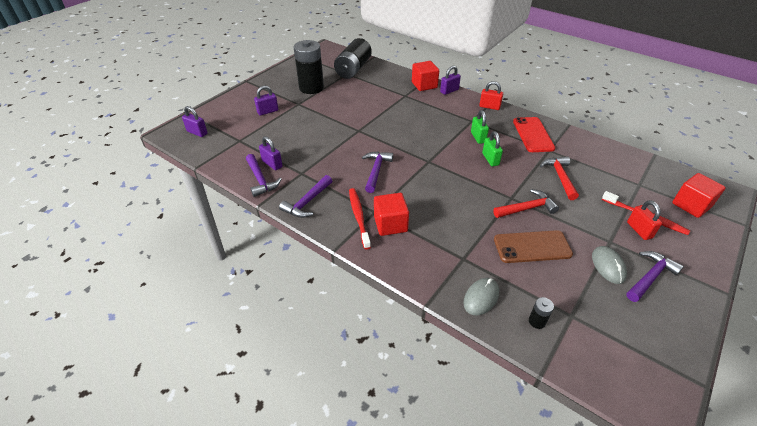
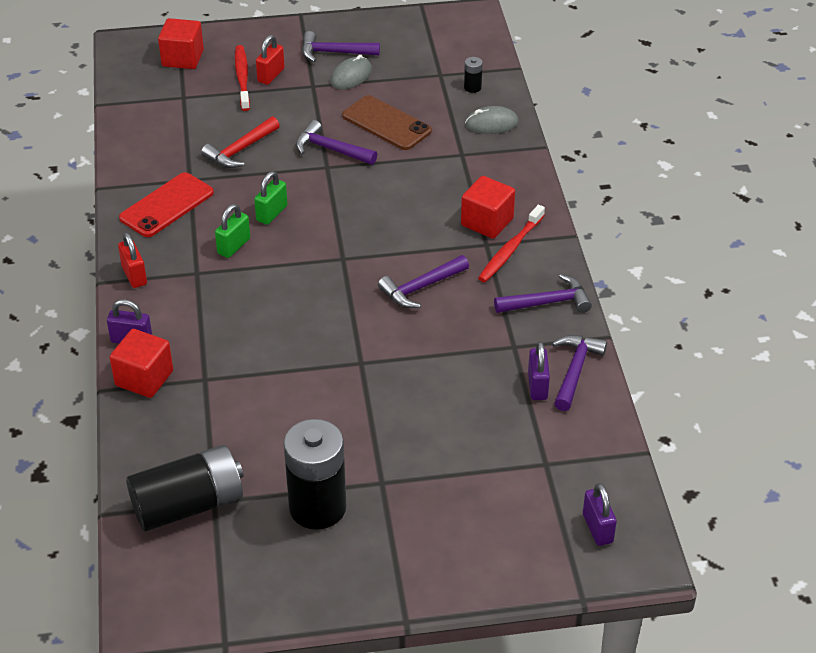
camera: 135 degrees left, 0 degrees up
(268, 111) = (447, 499): purple padlock -> none
(527, 208) = (331, 149): red hammer -> purple hammer

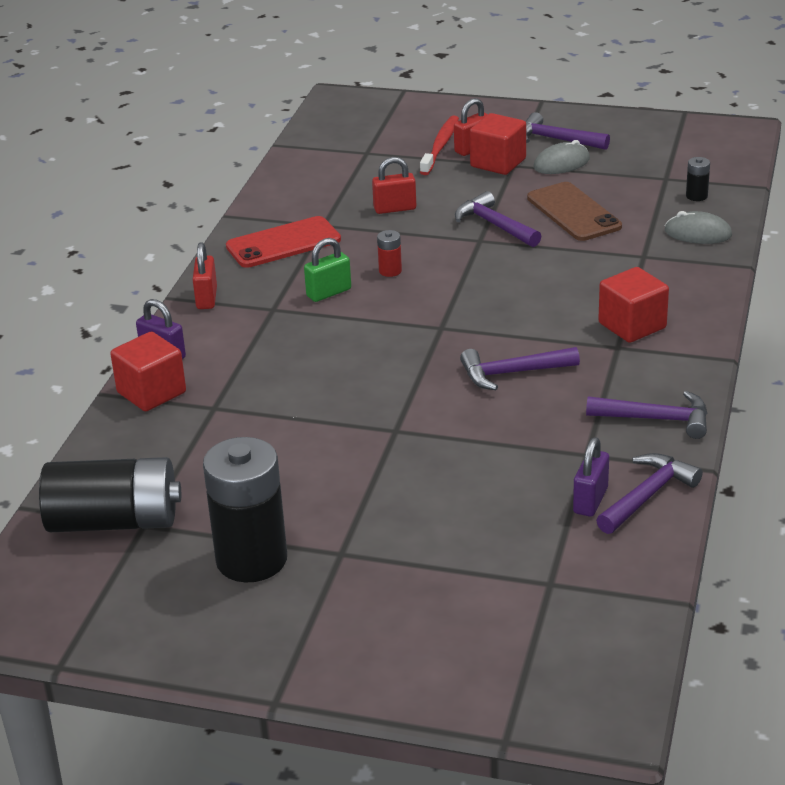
camera: 25 degrees right, 10 degrees down
(183, 58) = (389, 119): red cube -> red cube (498, 163)
(240, 150) = (395, 208): red hammer -> red padlock
(272, 213) = (390, 271): green padlock -> red battery
(510, 250) = (642, 358): red toothbrush -> none
(597, 528) = (572, 669): purple padlock -> none

